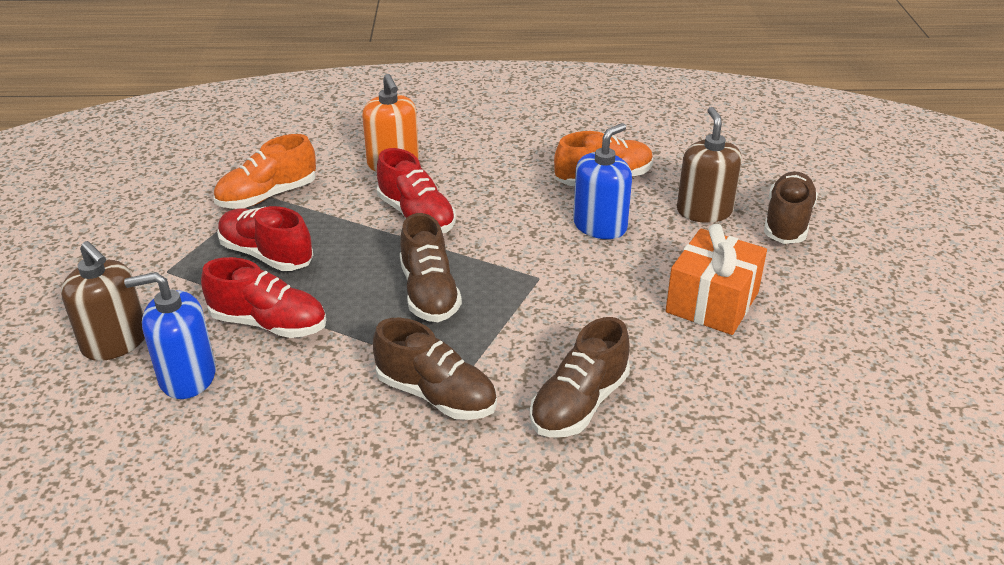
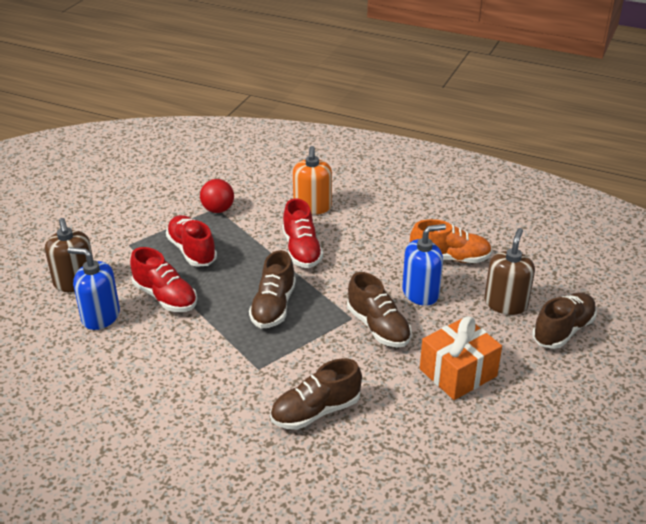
camera: 25 degrees right, 0 degrees up
(267, 196) = (218, 210): orange shoe -> red ball
(436, 395) = (232, 375): brown shoe -> brown shoe (378, 327)

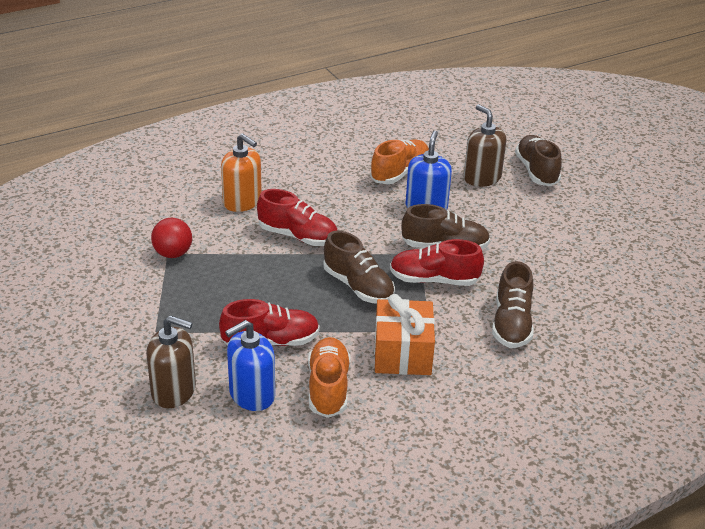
camera: 55 degrees left, 0 degrees up
(139, 348) = (328, 388): none -> orange shoe
(192, 251) = (219, 296): red shoe -> red shoe (434, 280)
(458, 372) = (534, 237): orange gift -> orange gift (402, 353)

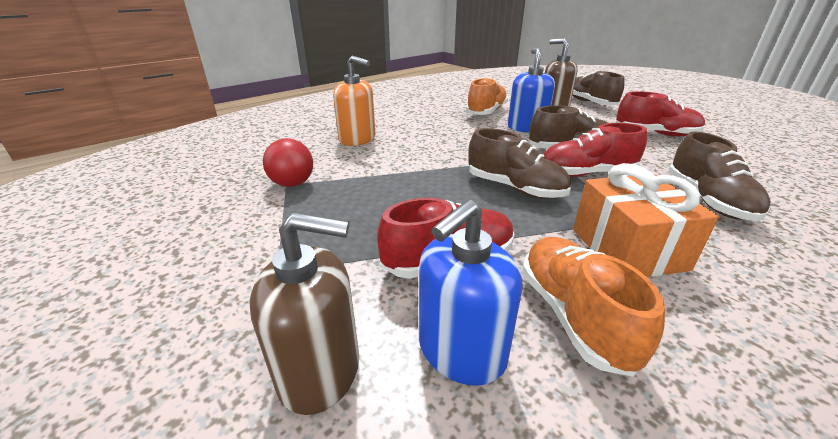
camera: 10 degrees left, 5 degrees down
(298, 236) = (424, 156): red shoe -> red shoe (655, 134)

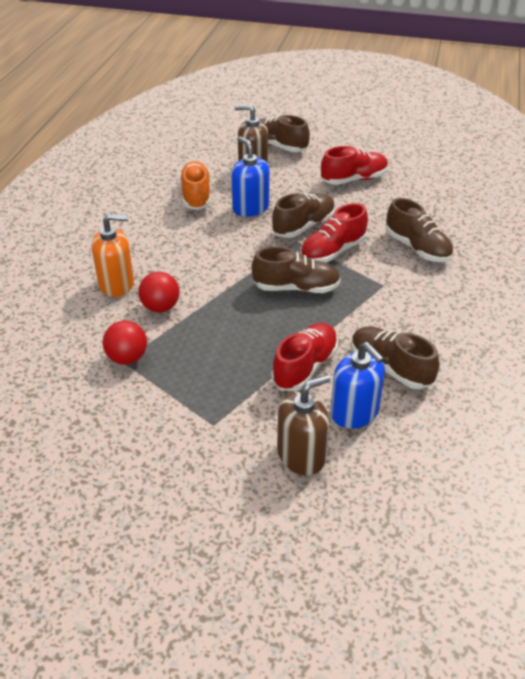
camera: 35 degrees left, 10 degrees up
(369, 162) = (160, 307): none -> red ball
(461, 351) = (354, 412): blue soap dispenser -> blue soap dispenser turned 45 degrees counterclockwise
(573, 315) = (390, 368): orange shoe -> brown shoe
(627, 249) = (393, 311): orange gift -> none

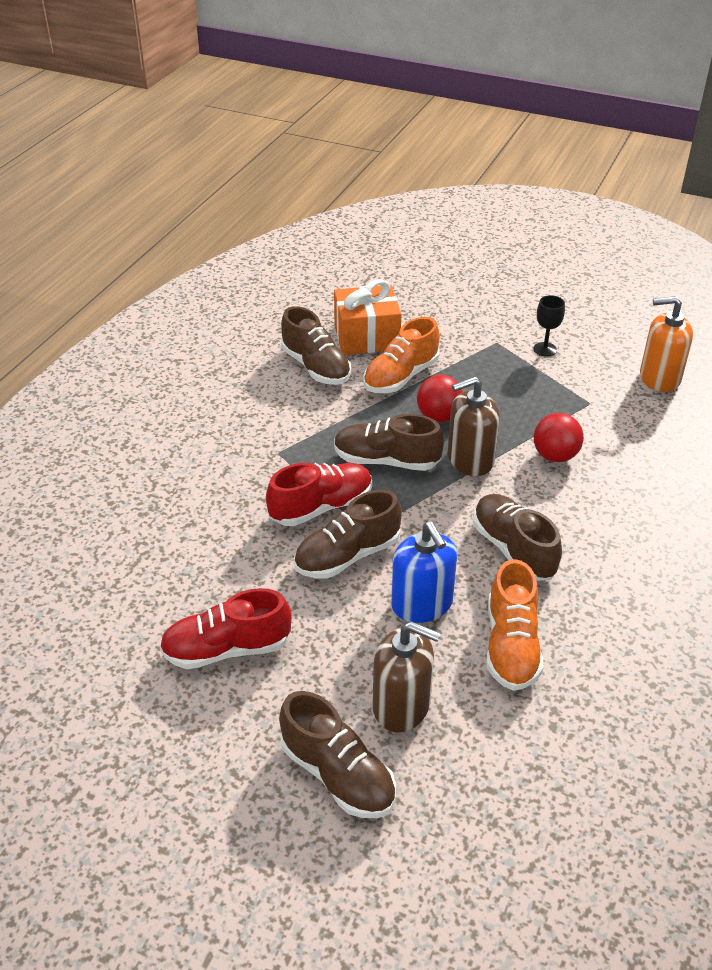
camera: 170 degrees left, 0 degrees up
(116, 284) = (615, 493): orange soap dispenser -> orange soap dispenser (659, 378)
(127, 358) = (585, 405): red ball -> red ball (439, 416)
(161, 421) = (545, 349): none -> black goblet
(301, 455) = (423, 314): brown soap dispenser -> brown soap dispenser (470, 459)
(305, 367) = (401, 377): red shoe -> orange shoe
(354, 412) = (366, 337): blue soap dispenser -> orange gift
(417, 248) = (204, 498): brown shoe -> brown shoe (513, 549)

